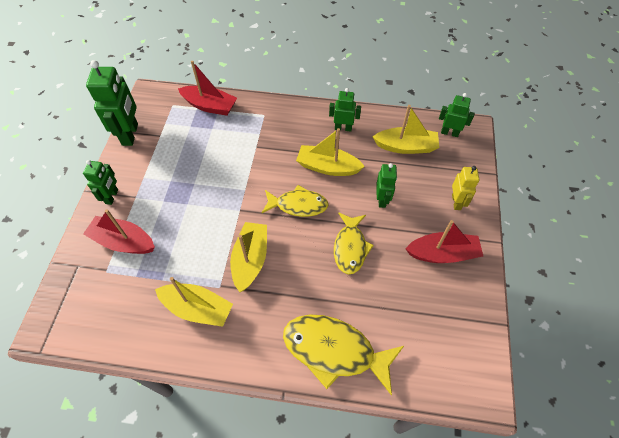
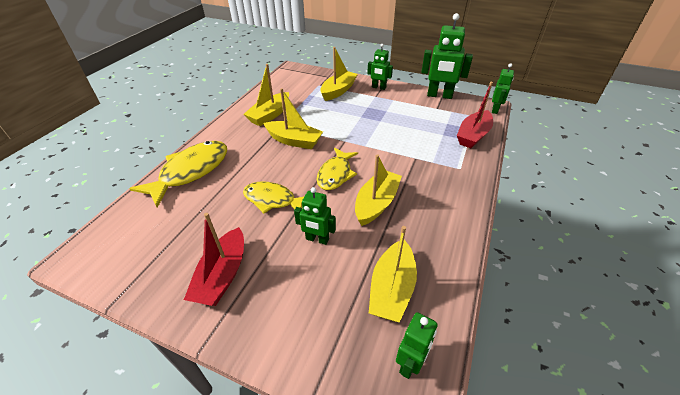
camera: 105 degrees right, 15 degrees down
(123, 241) = (338, 91): red boat -> yellow boat
(343, 128) = (434, 229): green robot -> green robot (495, 110)
(456, 202) = (282, 319): yellow robot -> none

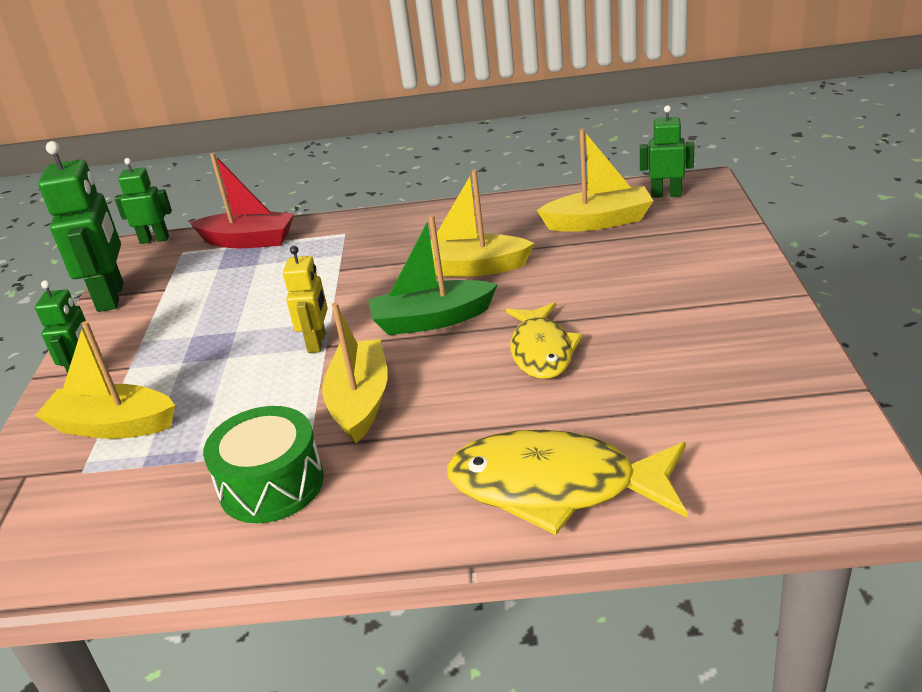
camera: 110 degrees left, 10 degrees down
(222, 275) = (711, 326): red boat -> none
(270, 115) = (271, 484): yellow boat -> green drum
(317, 239) = (579, 285): green robot -> none
(335, 174) = (431, 320): yellow fish -> green boat
(349, 139) = (317, 342): none -> yellow robot

